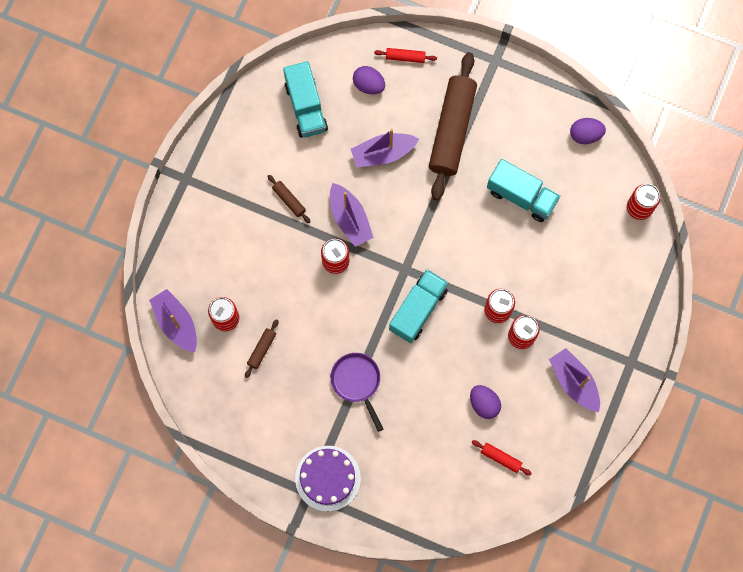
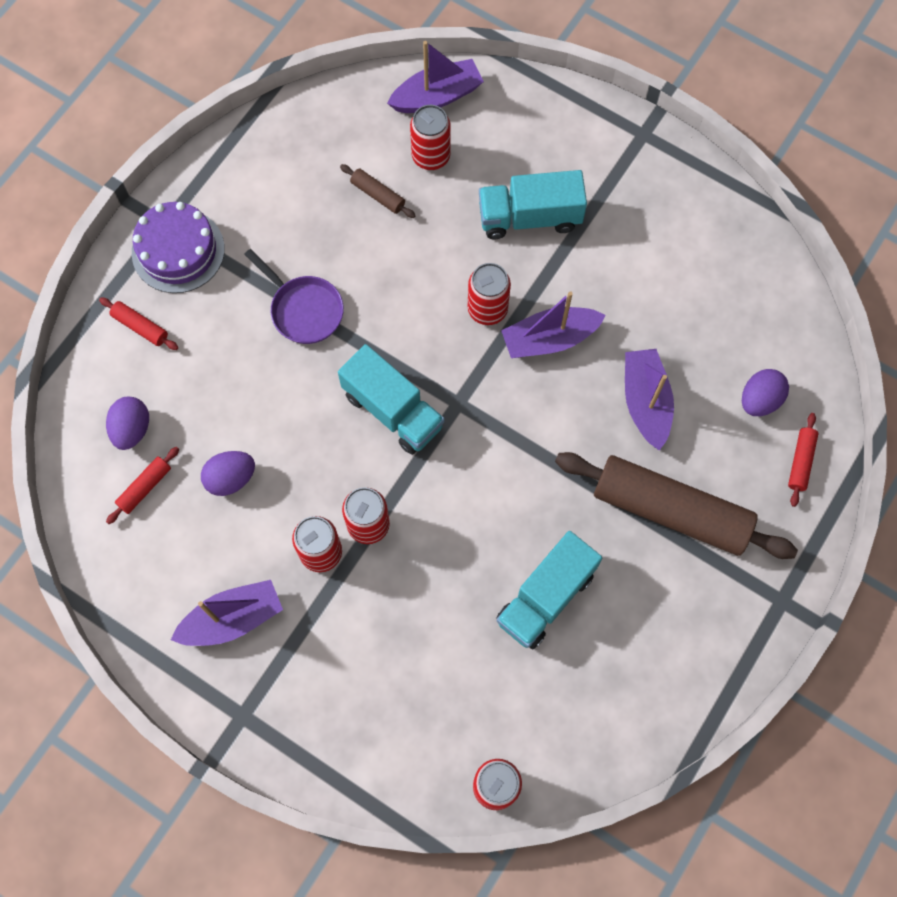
camera: 100 degrees right, 5 degrees down
(289, 200) = (591, 262): brown rolling pin -> none
(306, 107) = (733, 306): turquoise truck -> turquoise truck (530, 217)
(357, 382) = (304, 310): purple pan -> purple pan turned 60 degrees clockwise
(389, 490) = (140, 327): none -> red rolling pin
(585, 135) = (635, 722): purple egg -> purple egg (132, 429)

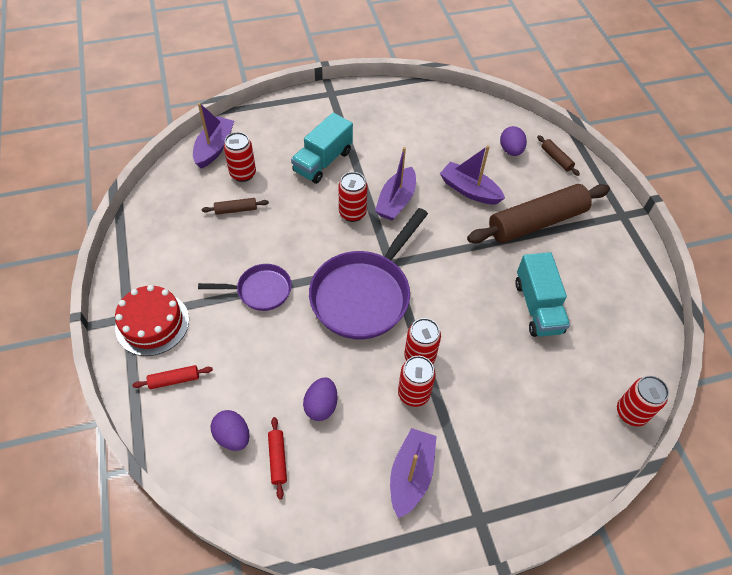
camera: 50 degrees left, 15 degrees down
(178, 251) = (152, 323): purple cake -> red cake
(393, 410) = (364, 294): turquoise truck -> purple pan
(801, 462) = (556, 159): red rolling pin -> brown rolling pin

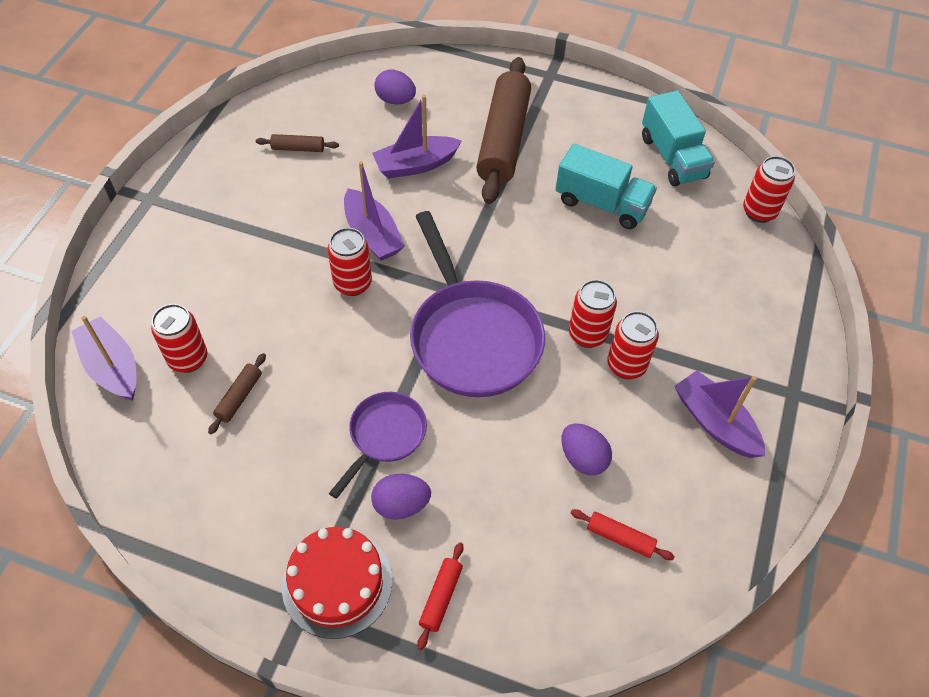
camera: 55 degrees left, 0 degrees up
(233, 436) = (562, 570): purple egg -> purple egg (401, 505)
(323, 161) = (249, 267): turquoise truck -> turquoise truck (672, 157)
(556, 159) = (440, 74): brown rolling pin -> brown rolling pin (298, 148)

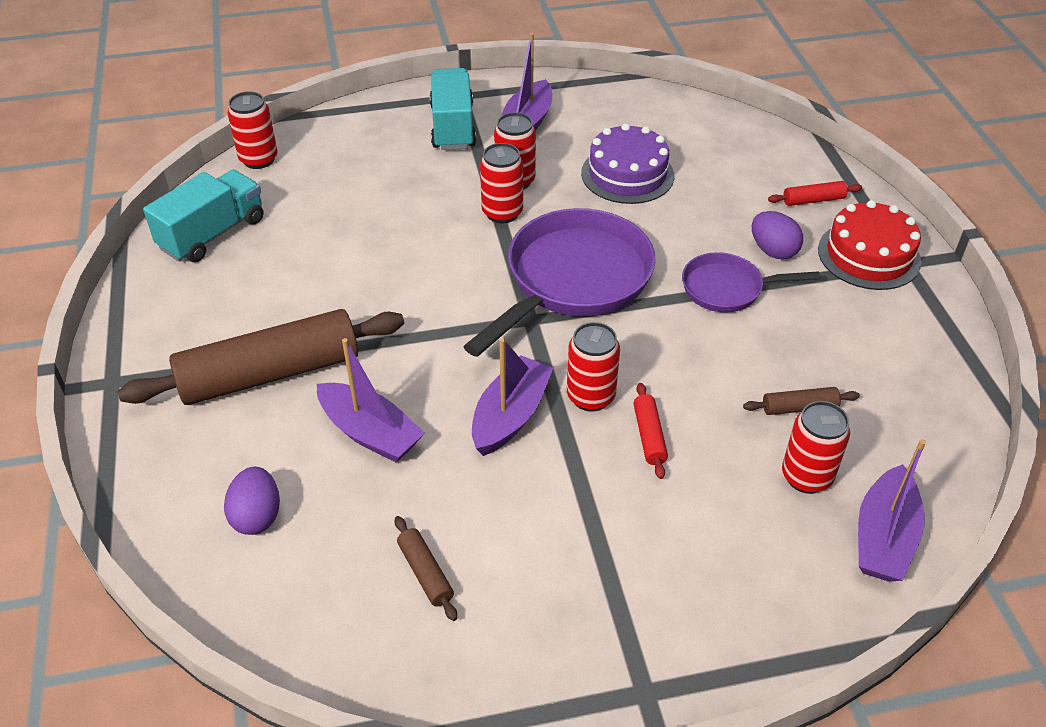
camera: 120 degrees left, 10 degrees down
(583, 458) = (627, 174): purple egg -> purple cake
(601, 204) = (323, 259): turquoise truck -> turquoise truck (453, 127)
(620, 537) = (672, 137): red rolling pin -> red rolling pin (649, 436)

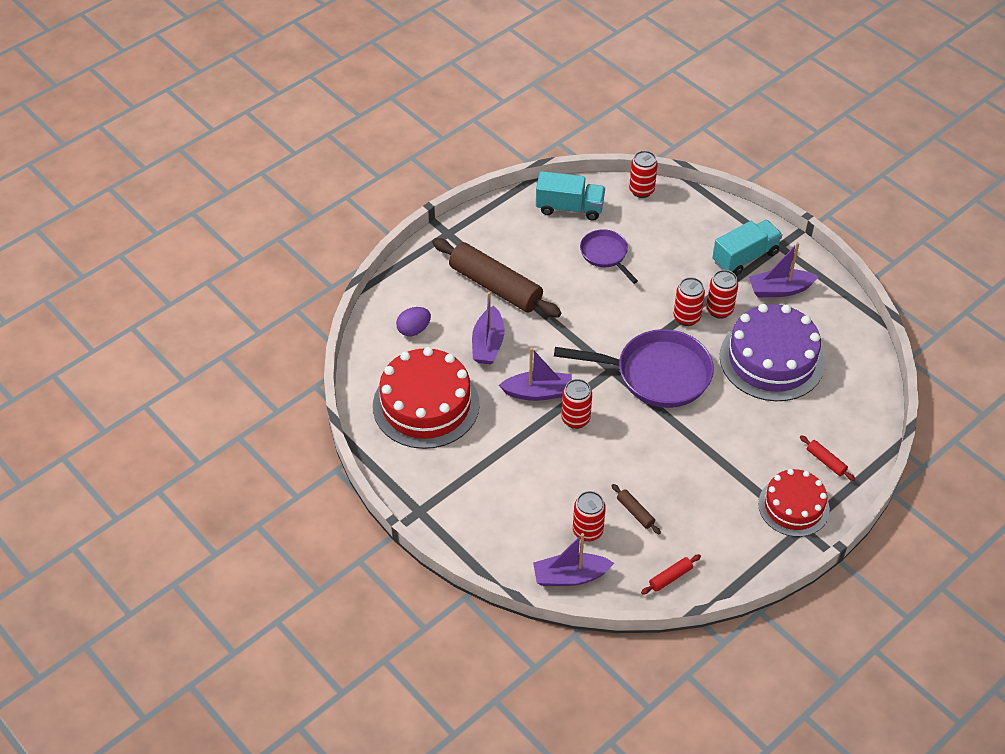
camera: 60 degrees right, 5 degrees up
(425, 573) = (426, 405): brown rolling pin -> red cake
(627, 174) = (771, 359): purple cake -> purple cake, size x1.59
(649, 436) = (567, 454): red rolling pin -> red rolling pin (670, 577)
(727, 288) = (706, 447): purple pan -> purple pan (605, 255)
(773, 251) = (758, 457): purple egg -> none

